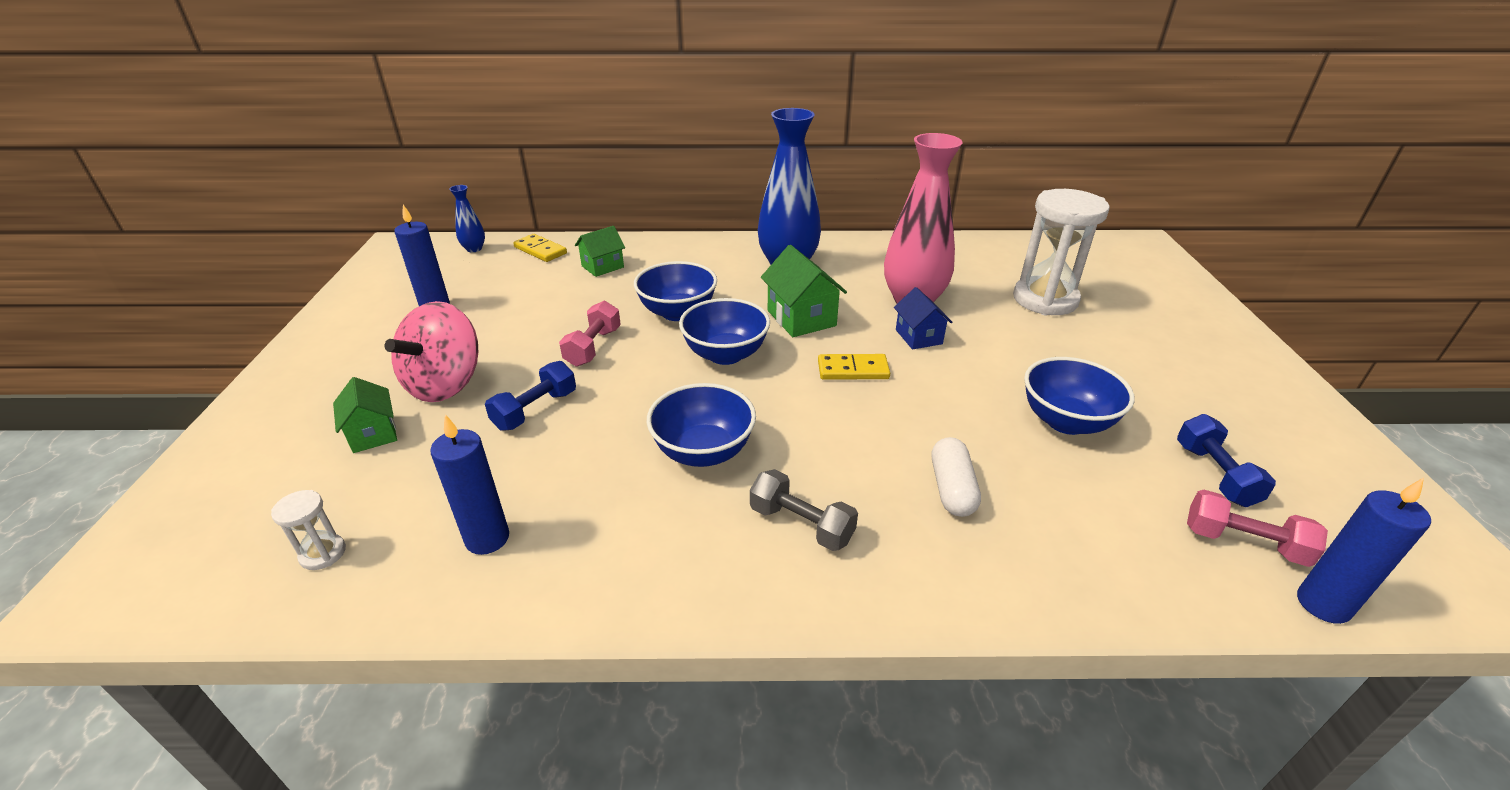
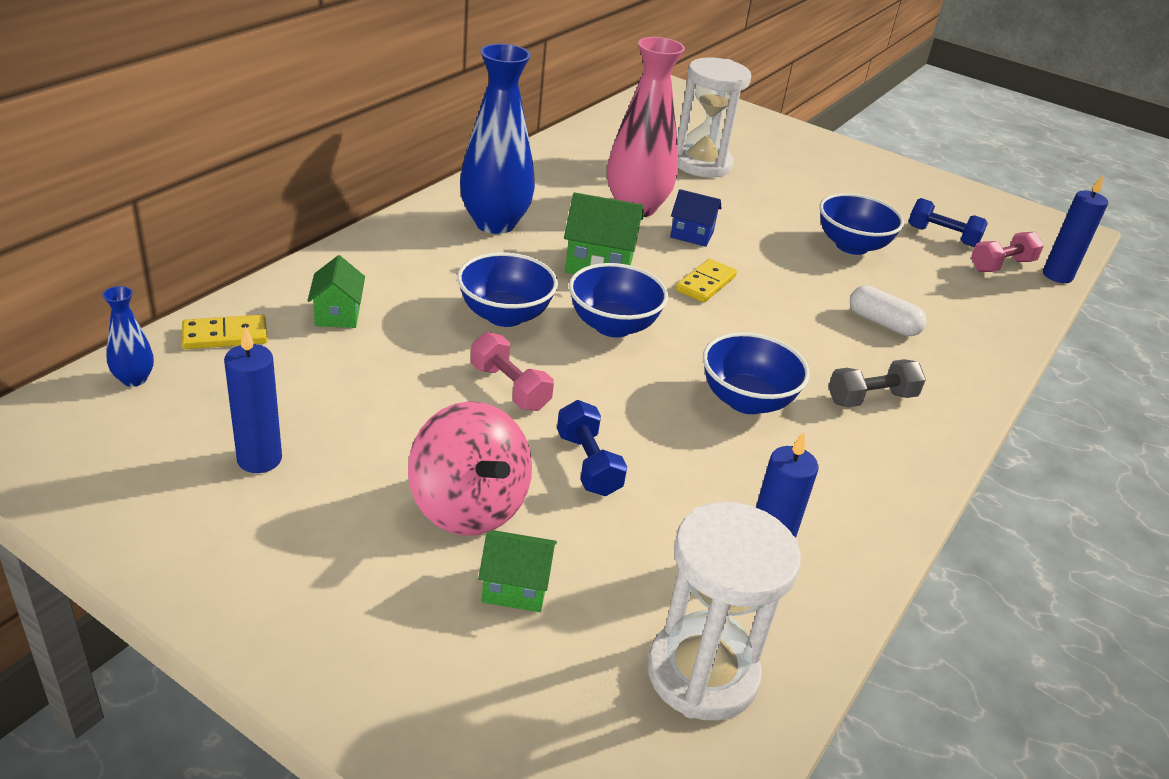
camera: 60 degrees left, 0 degrees up
(323, 554) = (702, 673): white hourglass -> white hourglass, size x2.32

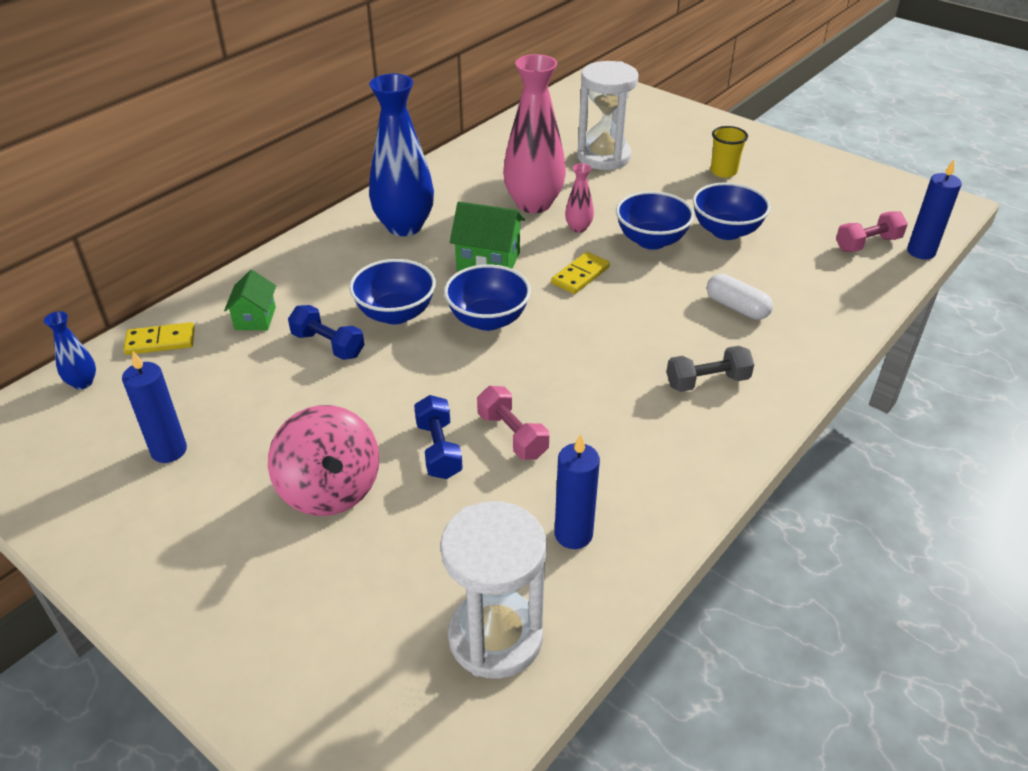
camera: 10 degrees right, 5 degrees up
(510, 387) = (386, 381): pink dumbbell -> pink dumbbell (512, 435)
(515, 587) = (354, 561): green house -> none
(692, 234) = (578, 228): blue house -> pink vase
(746, 401) = (591, 387): blue bowl -> blue bowl (651, 240)
(833, 186) = (723, 172): none -> yellow cup
(942, 236) = (817, 217): blue dumbbell -> blue dumbbell (328, 345)

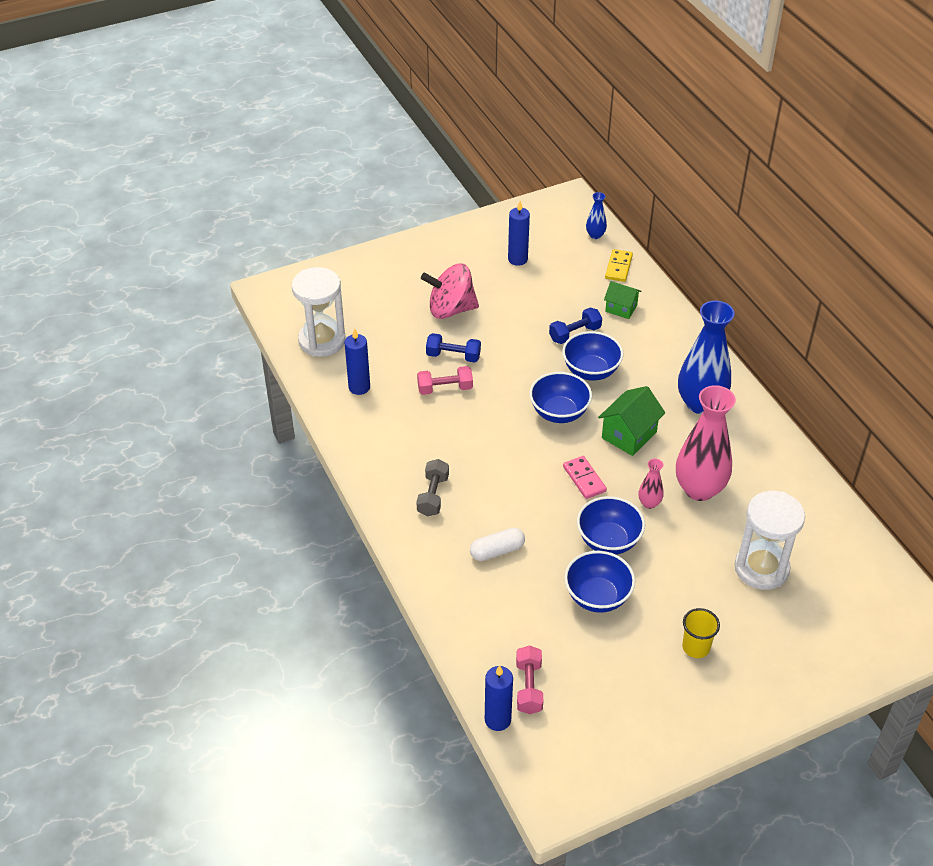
camera: 115 degrees right, 5 degrees up
(580, 275) = (584, 479): yellow domino -> pink domino

